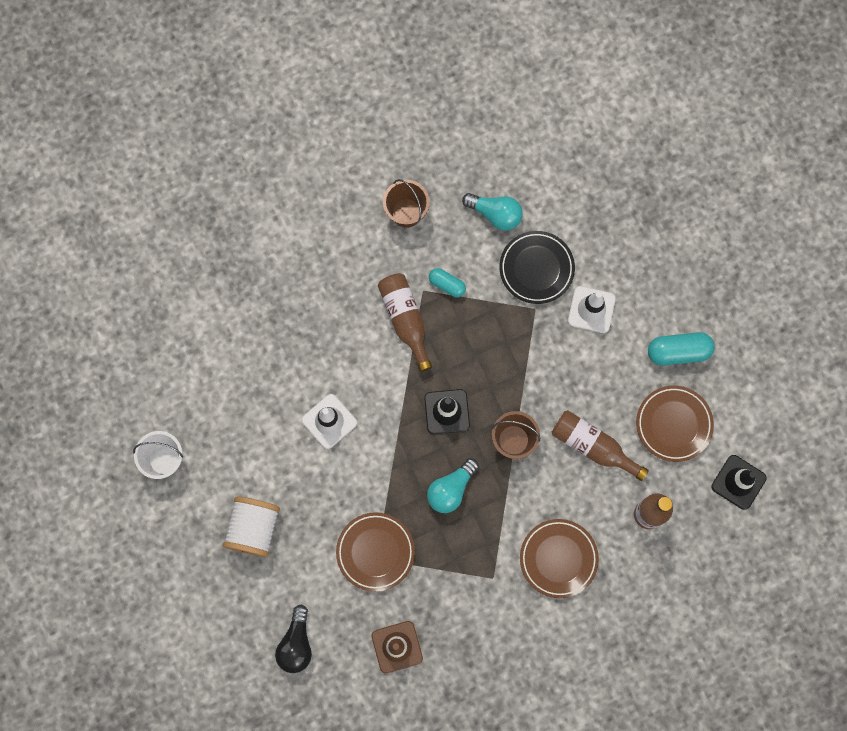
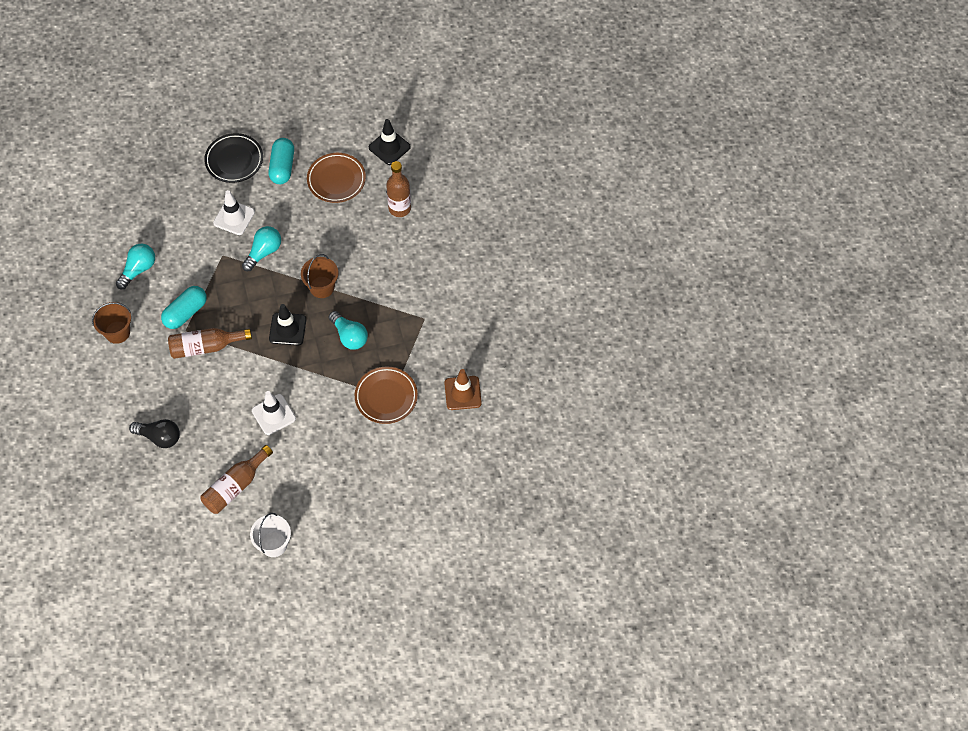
camera: 80 degrees left, 15 degrees down
(254, 529) = (347, 483): white spool -> none
(296, 643) = (445, 465): black light bulb -> black light bulb (159, 437)
(447, 285) = (185, 313): turquoise capsule -> turquoise capsule, size x1.62
(536, 268) = (191, 249): black plate -> black plate (234, 160)
(549, 357) = (264, 252): none -> turquoise light bulb
(558, 558) = (419, 272): brown plate -> none
(592, 446) = (340, 235): brown bottle -> brown bottle (235, 486)

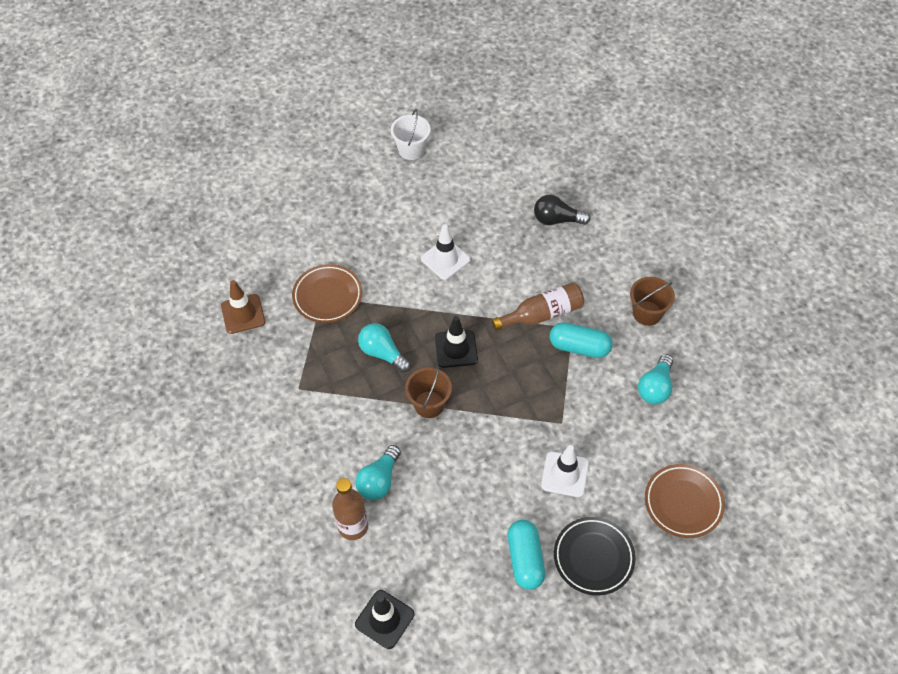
camera: 170 degrees right, 5 degrees down
(185, 313) = (579, 347): turquoise capsule -> turquoise capsule turned 75 degrees clockwise
(235, 486) = (464, 190): brown bottle -> none
(264, 252) = (512, 435): turquoise light bulb -> turquoise light bulb (379, 480)
(336, 180) = (447, 553): brown plate -> brown plate (683, 503)

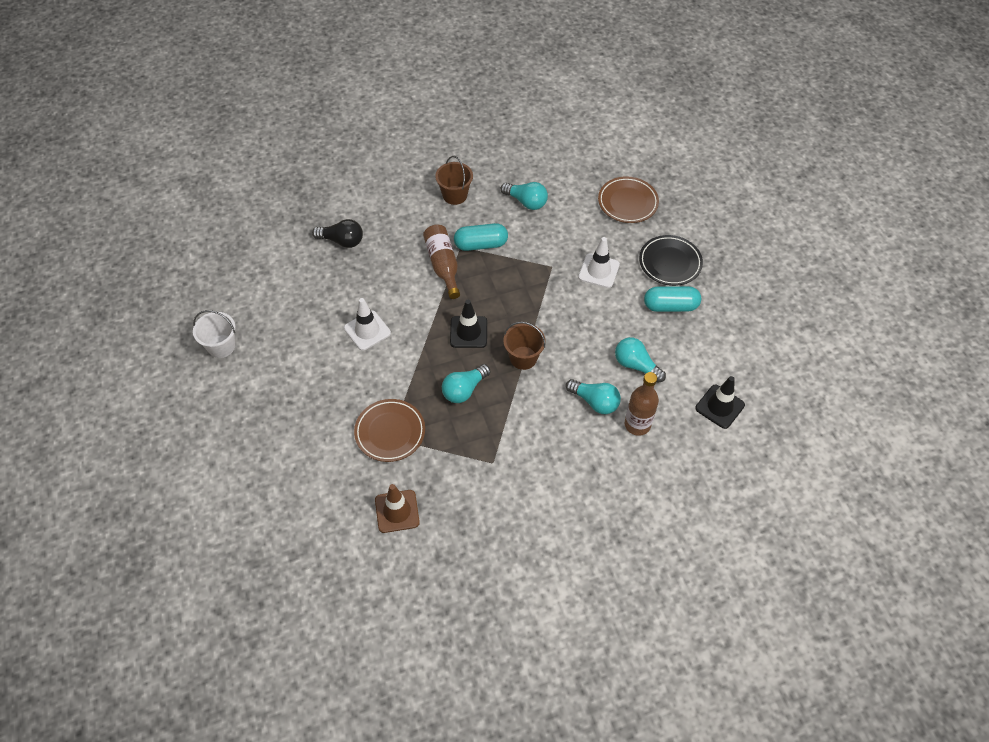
camera: 85 degrees left, 0 degrees up
(433, 522) = (636, 365): none -> turquoise light bulb
(557, 220) = (342, 241): black light bulb -> black light bulb turned 90 degrees counterclockwise
(579, 347) = (481, 244): turquoise capsule -> turquoise capsule turned 60 degrees clockwise

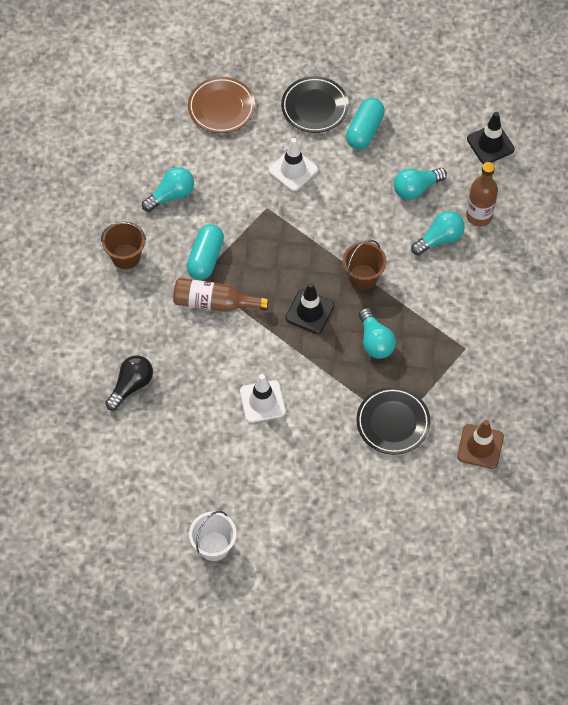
camera: 65 degrees left, 5 degrees up
(390, 432) = (393, 423): brown plate -> black plate

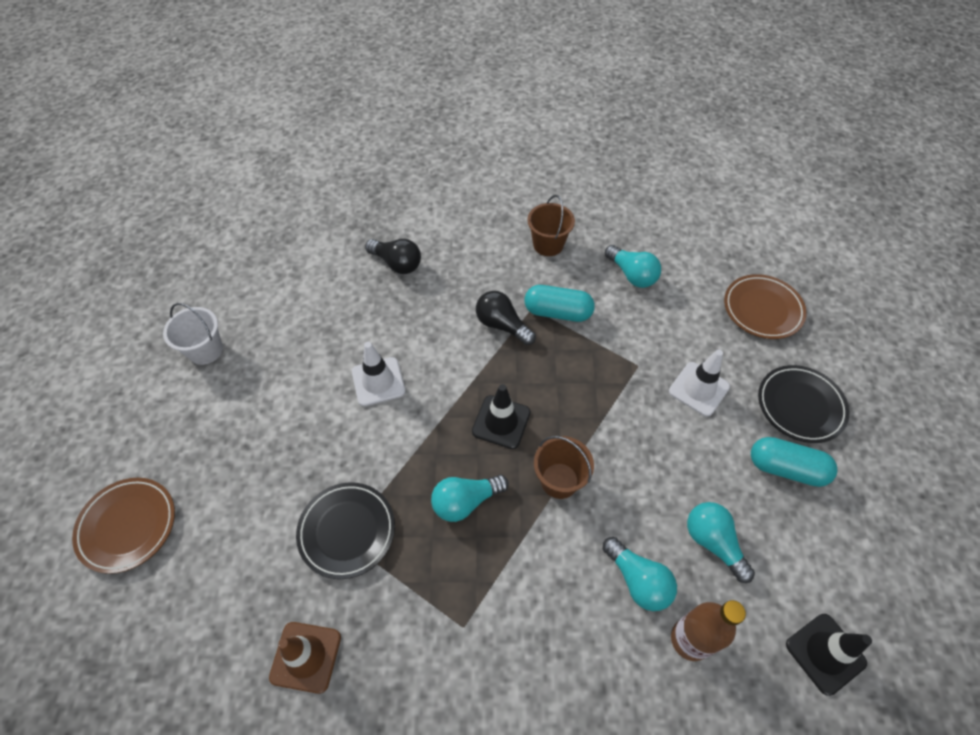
camera: 85 degrees right, 5 degrees down
(214, 303) = (502, 325): brown bottle -> black light bulb
(378, 582) = (128, 526): none -> brown plate

